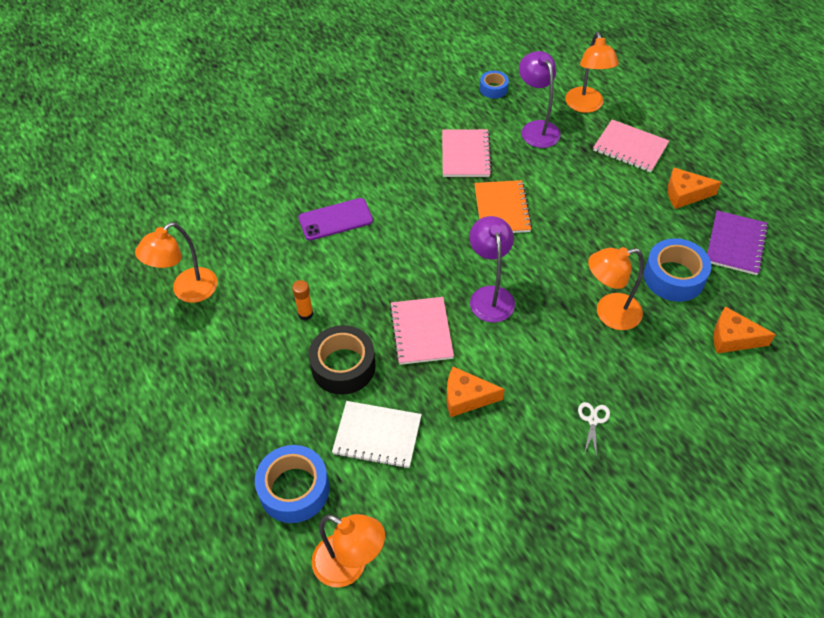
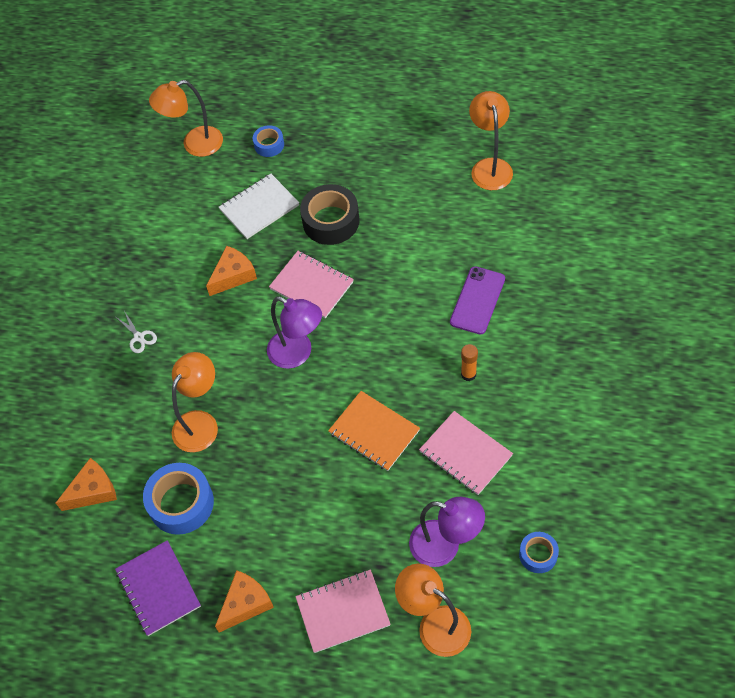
camera: 135 degrees right, 5 degrees up
(294, 489) = (269, 145): blue tape -> blue tape, size x0.55
(305, 314) = (398, 225): orange glue stick -> orange glue stick (468, 374)

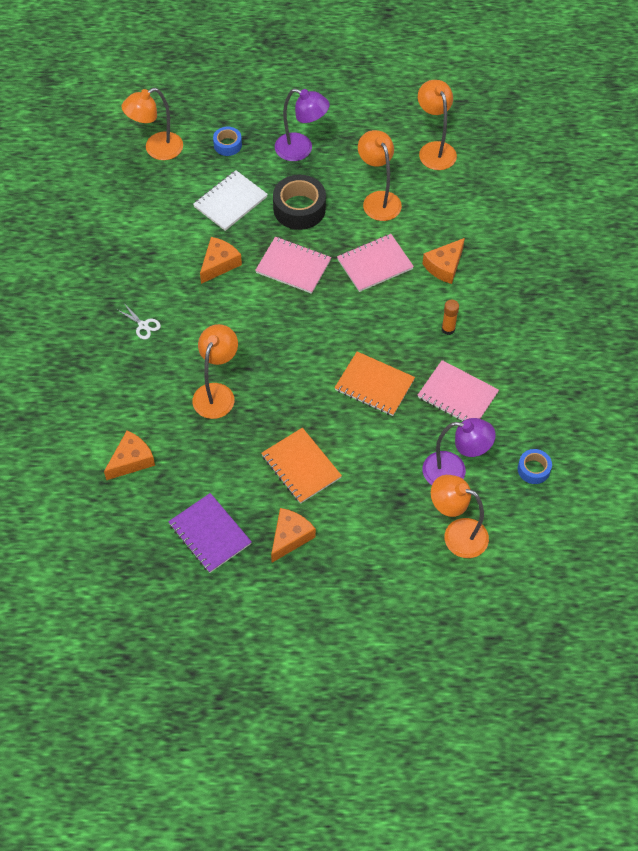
camera: 15 degrees left, 0 degrees up
(181, 503) = (214, 462): blue tape -> none
(274, 520) = (301, 467): none -> orange notebook
(297, 353) = (293, 326): purple lamp -> purple lamp (301, 150)
(343, 612) = (376, 533): pink notebook -> pink notebook (375, 264)
(418, 218) = (378, 199): none -> orange lamp
(477, 300) = (444, 266): purple phone -> orange cheese

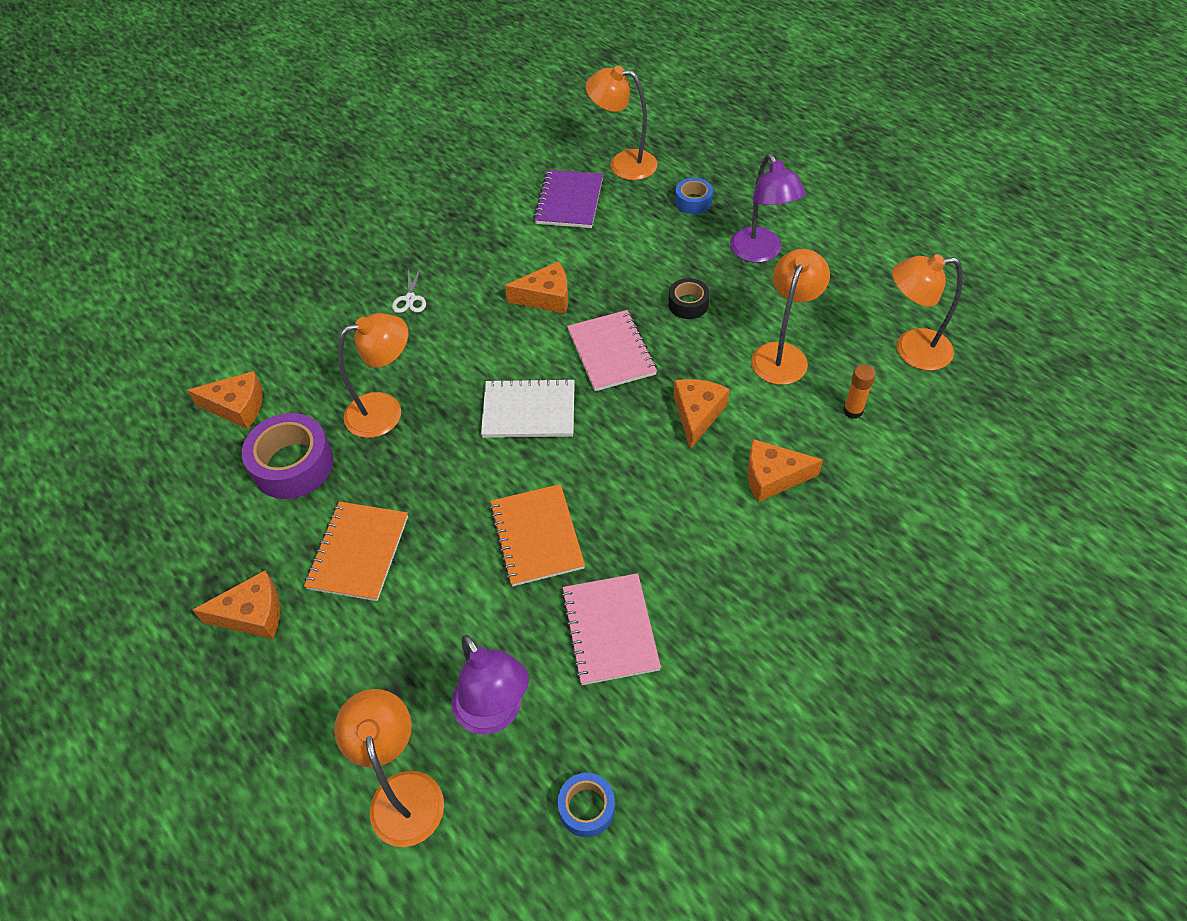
camera: 50 degrees right, 5 degrees down
(207, 460) = (293, 465): none -> purple tape
(210, 534) = (197, 537): purple notebook -> purple notebook (569, 201)
(230, 202) = (629, 251): white notebook -> white notebook (529, 411)
(299, 208) = (688, 304): black tape -> black tape, size x0.55
(375, 264) = (697, 414): pink notebook -> orange cheese
(434, 149) = (911, 350): orange lamp -> orange lamp turned 120 degrees counterclockwise
(448, 329) = (692, 547): orange glue stick -> orange glue stick (853, 411)

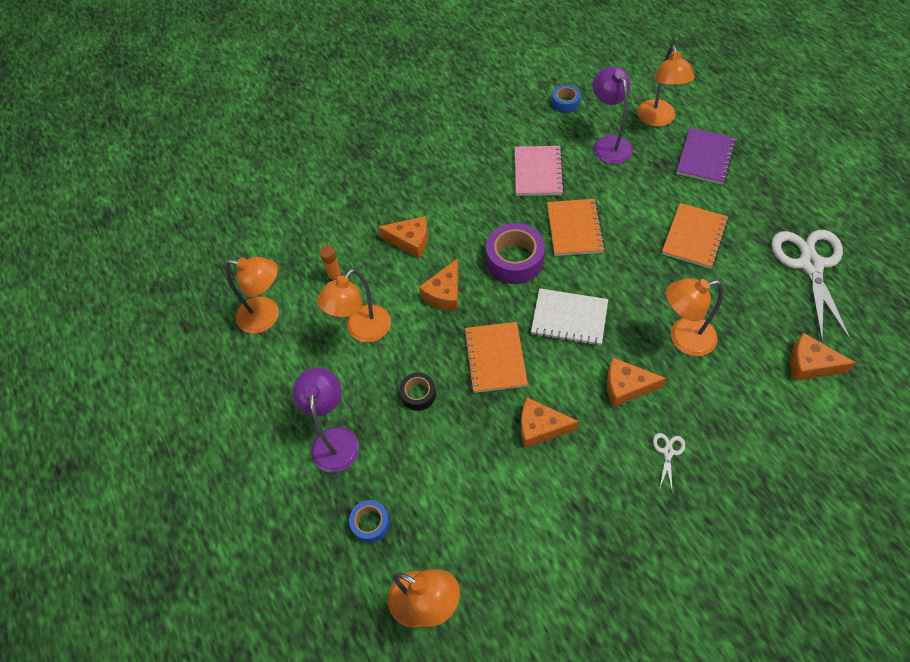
camera: 165 degrees left, 5 degrees up
(199, 536) = (810, 265): none -> white scissors
(252, 614) = (759, 211): orange cheese -> orange cheese (626, 387)
(293, 465) = (752, 306): purple tape -> purple tape (514, 260)
(569, 201) = (497, 555): purple notebook -> purple notebook (705, 157)
(611, 352) = (495, 358): pink notebook -> orange notebook

